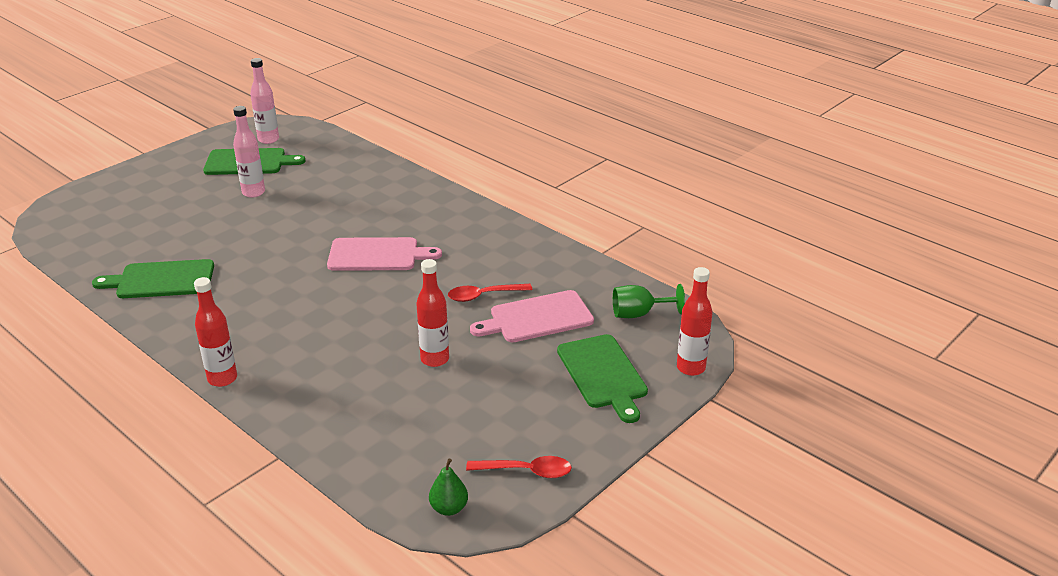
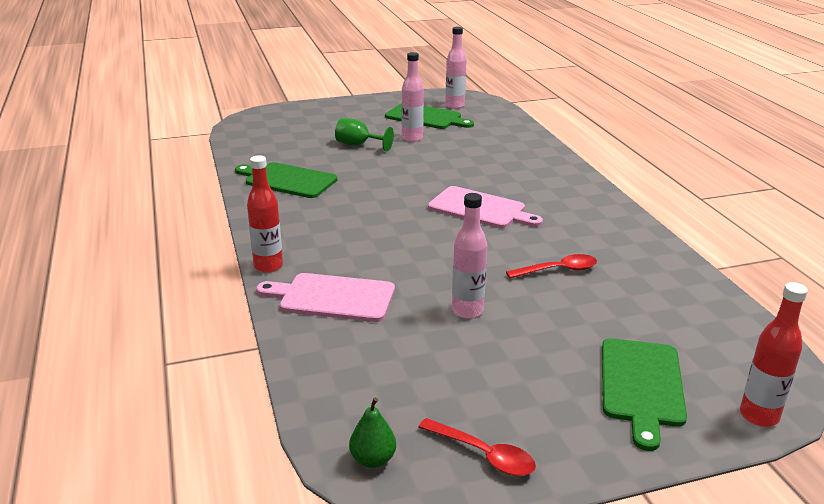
camera: 30 degrees right, 5 degrees down
(435, 359) = (467, 311): red bottle -> pink bottle
(483, 296) = (558, 270): red spoon -> red spoon turned 150 degrees clockwise
(537, 318) = (602, 307): pink cutting board -> pink cutting board (333, 298)
(639, 314) = (724, 338): green goblet -> green goblet (358, 145)

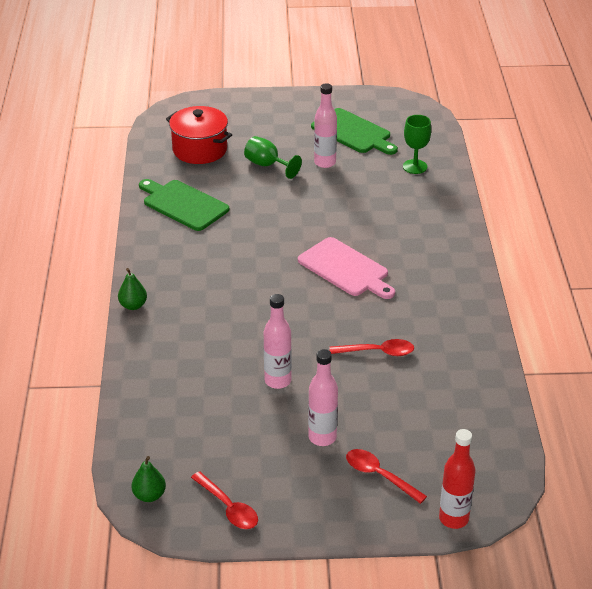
camera: 15 degrees right, 10 degrees up
(268, 266) = (133, 305): red bottle -> green pear
(286, 141) = (200, 149): none -> red pot
(333, 298) = (174, 348): pink cutting board -> none
(455, 105) = (392, 118): pink bottle -> pink bottle (322, 437)
(496, 133) = (415, 167): none -> green goblet
(642, 385) = (379, 475): green cutting board -> red spoon

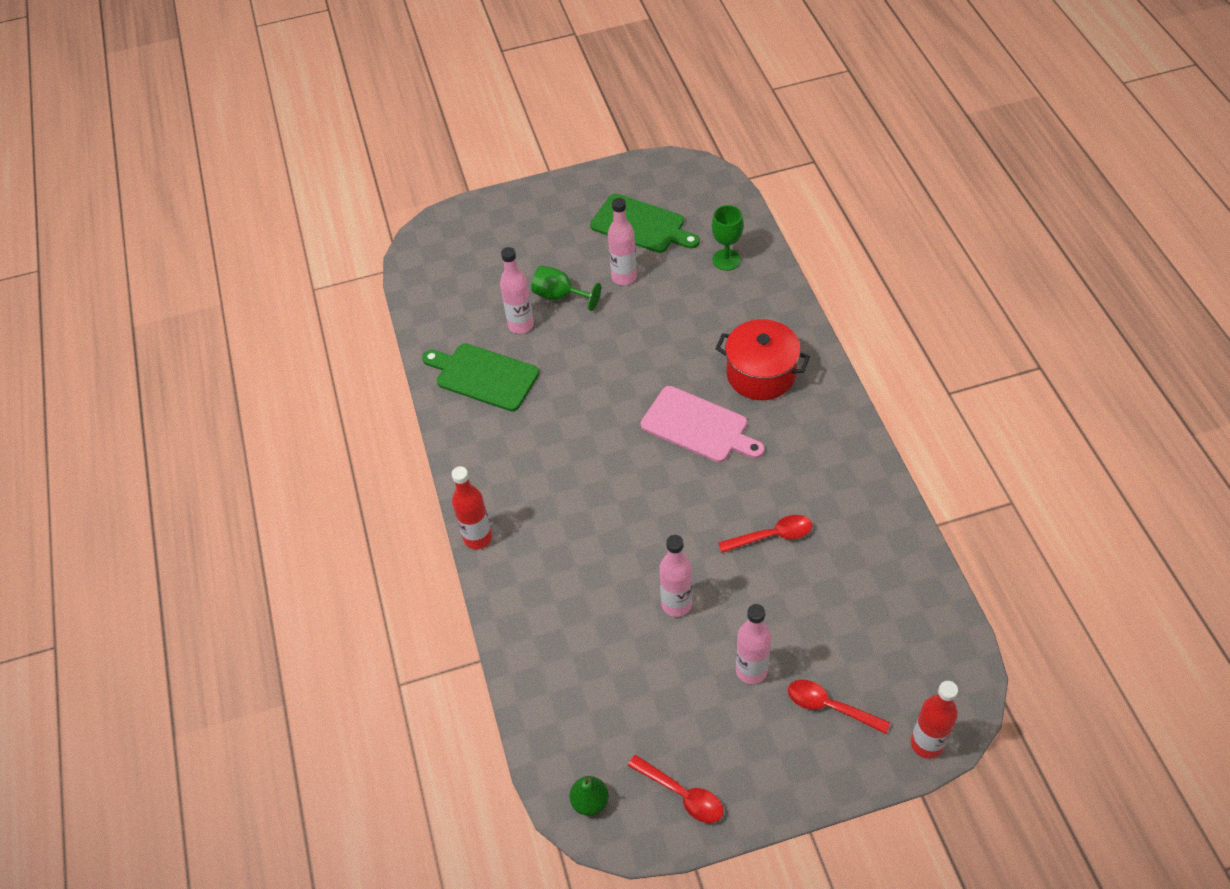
camera: 10 degrees left, 15 degrees up
(133, 305) = (478, 538): green pear -> red bottle
(200, 149) = (474, 290): red pot -> red pot (761, 374)
(227, 178) = (521, 325): none -> pink bottle

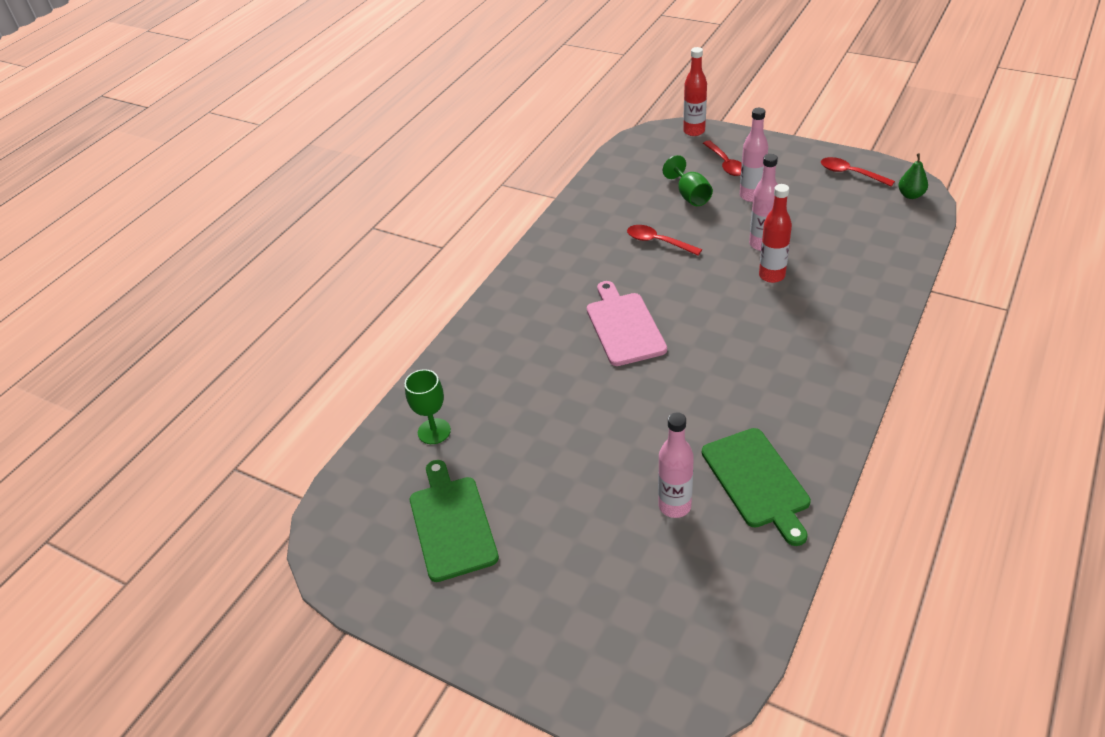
camera: 135 degrees left, 10 degrees down
(478, 538) = (873, 357): red bottle -> red bottle (771, 275)
(560, 296) = (608, 508): green goblet -> green goblet (690, 195)
(624, 277) = (532, 482): pink bottle -> none
(682, 794) = (850, 173): red spoon -> red spoon turned 45 degrees counterclockwise
(761, 374) = (535, 330): red pot -> none

